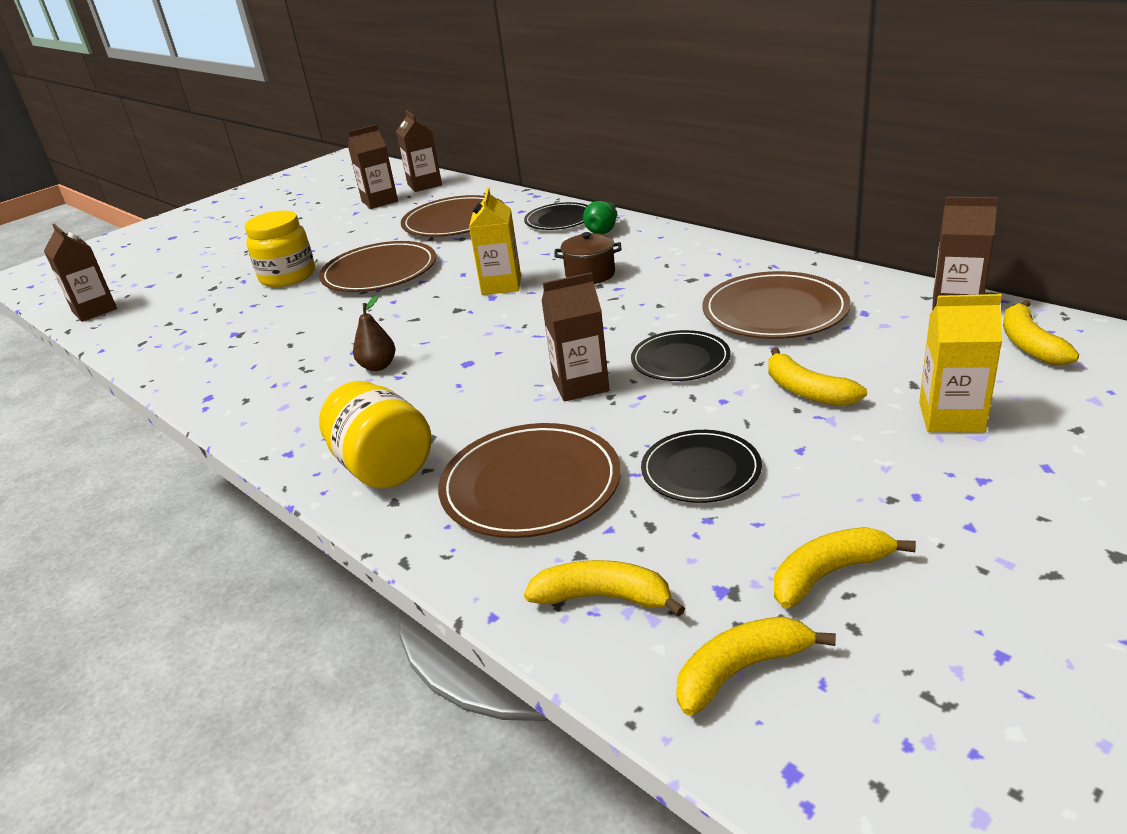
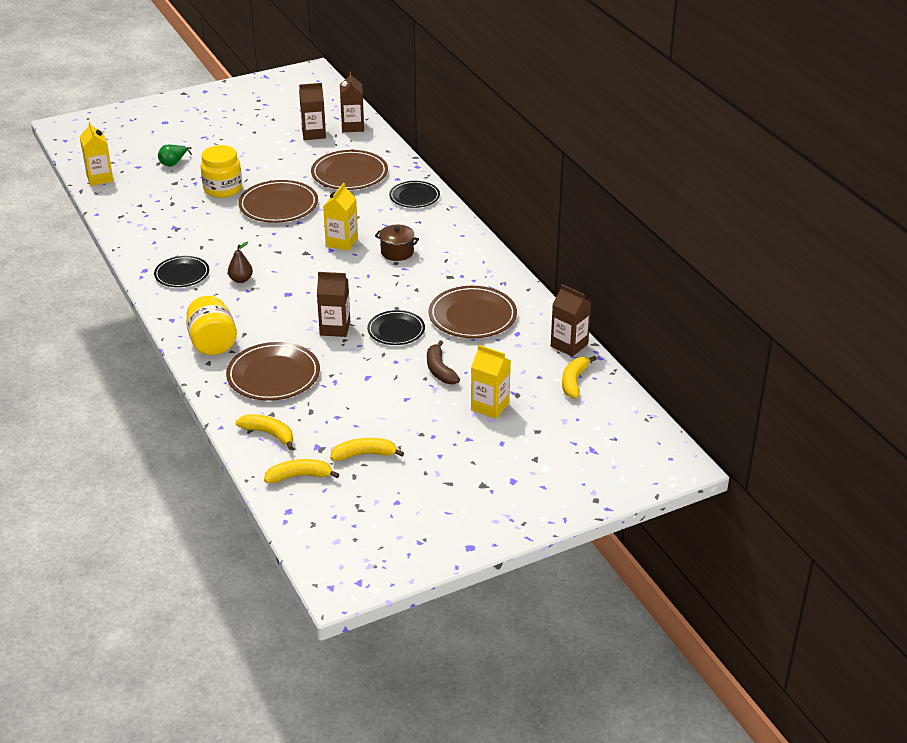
camera: 15 degrees right, 5 degrees up
(94, 310) = (100, 178): brown carton -> yellow carton
(603, 230) = (433, 217): green pear -> green pear (173, 163)
(701, 470) = (353, 393): black plate -> black plate (182, 274)
(807, 391) = (440, 370): yellow banana -> brown banana

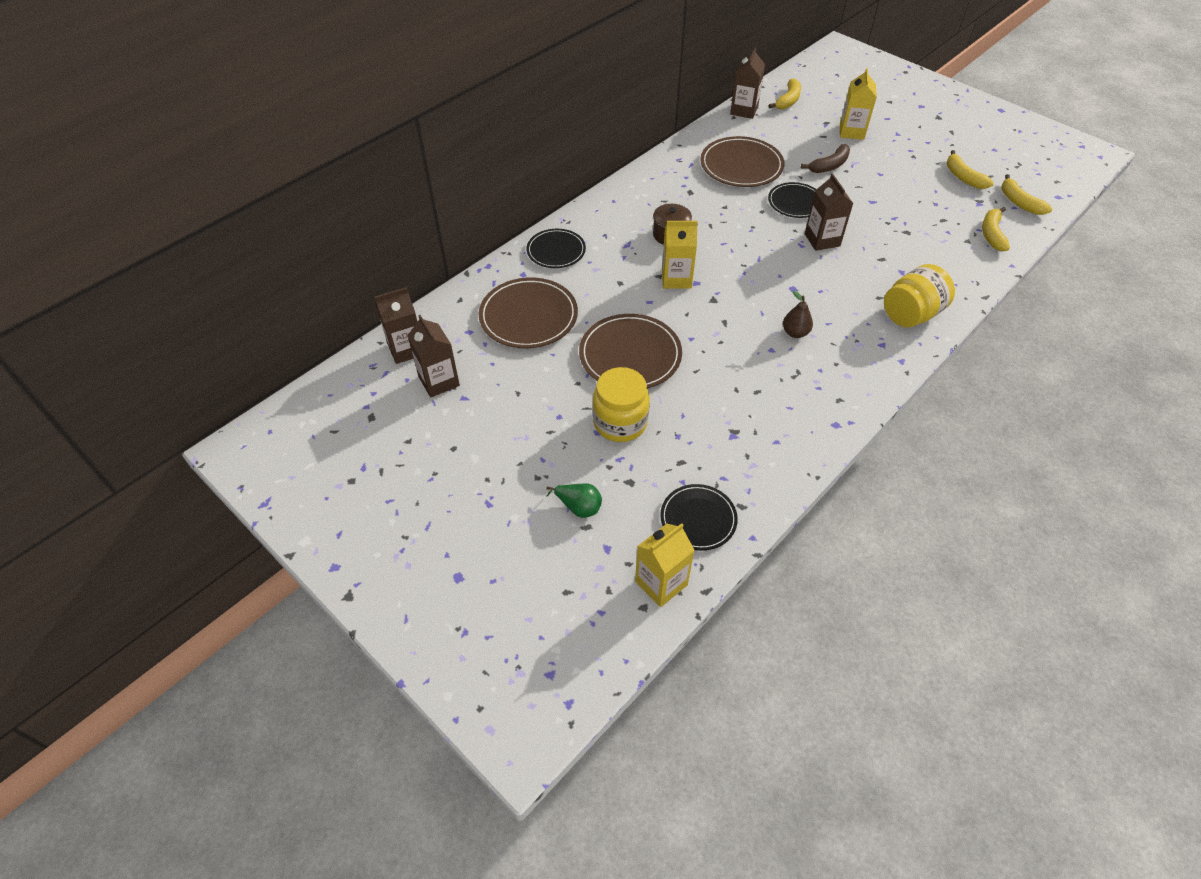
camera: 110 degrees left, 15 degrees up
(182, 274) = (819, 386): black plate -> black plate (698, 519)
(273, 375) = (919, 257): brown plate -> none
(574, 381) = (788, 100): yellow banana -> yellow banana turned 60 degrees counterclockwise

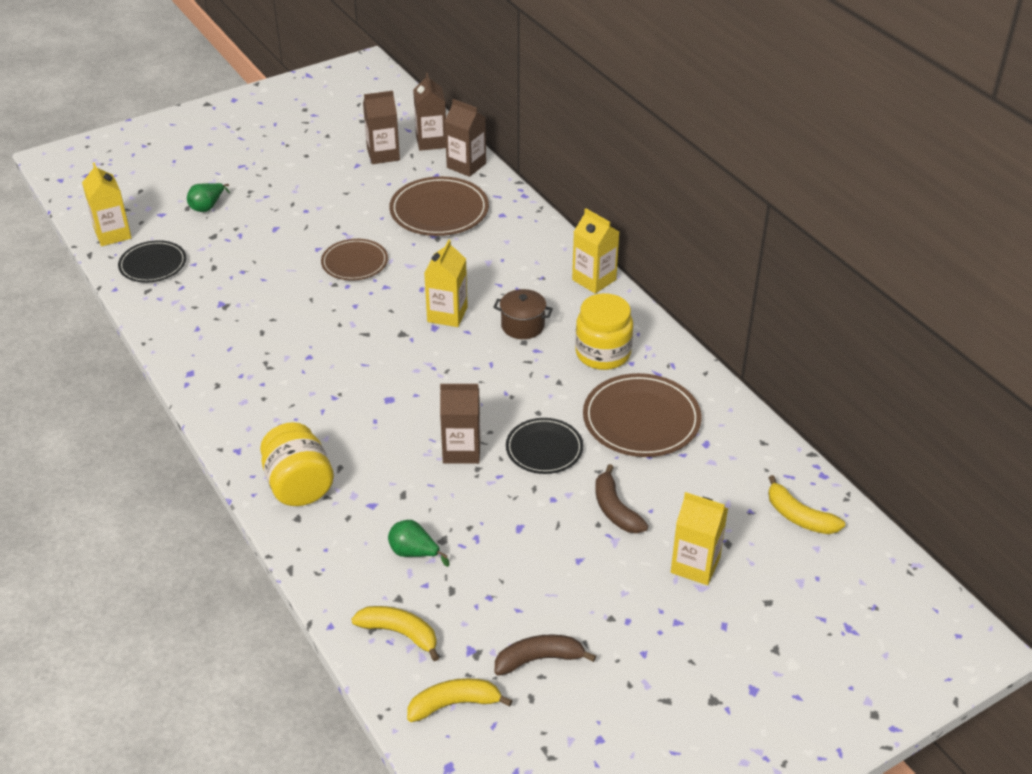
camera: 105 degrees right, 10 degrees down
(556, 251) = (529, 240): black plate -> none
(596, 207) = (594, 280): none -> yellow carton
(620, 422) = (278, 242): yellow jar -> yellow jar (603, 353)
(630, 355) = (354, 262): brown plate -> brown plate, size x0.64
(744, 110) = (779, 458): brown carton -> brown carton (466, 165)
(795, 333) = (322, 381): brown pear -> none
(927, 242) = (414, 553): none -> green pear
(963, 177) = (539, 659): yellow banana -> brown banana

